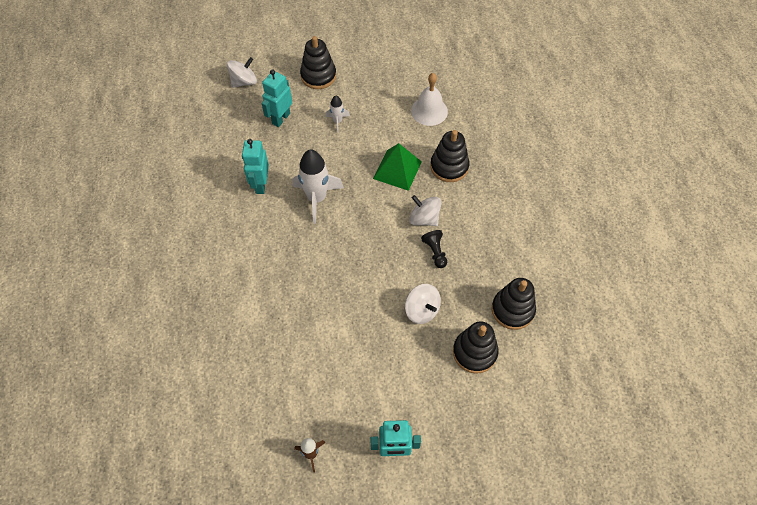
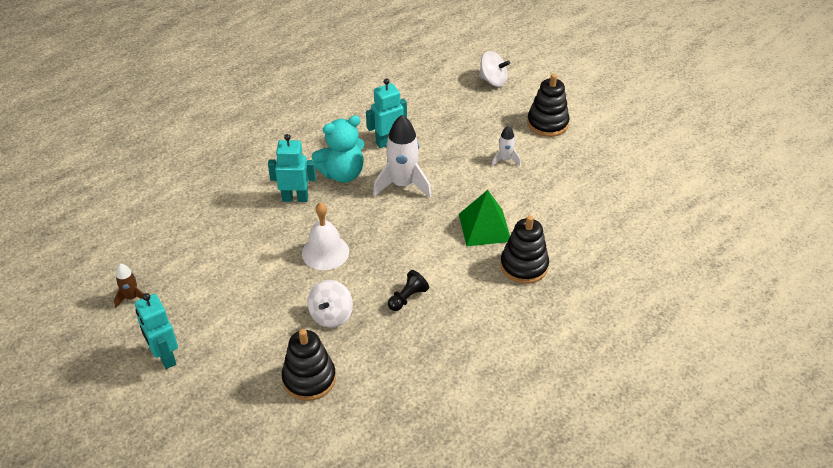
camera: 60 degrees right, 15 degrees down
(274, 233) = (342, 174): none -> turquoise teddy bear
(281, 118) = (473, 121): turquoise robot -> turquoise robot (295, 198)
(424, 218) = (441, 272): white spinning top -> none
(429, 111) = (582, 220): white bell -> white bell (325, 252)
(512, 310) = (382, 392): black stacking toy -> none

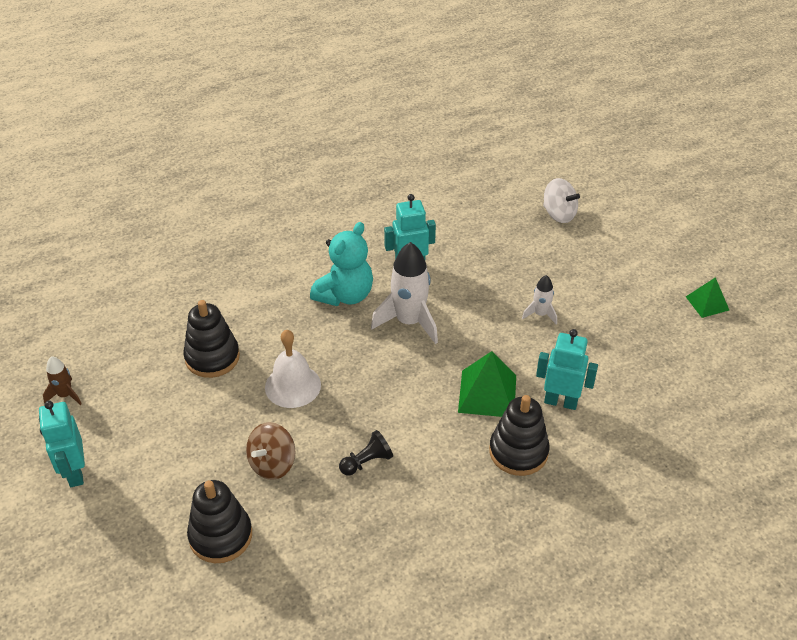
camera: 15 degrees right, 0 degrees up
(295, 198) = (282, 314): turquoise robot -> turquoise robot (560, 402)
(331, 315) = (272, 464): white spinning top -> brown spinning top
(342, 174) = (345, 295): turquoise teddy bear -> turquoise teddy bear turned 45 degrees counterclockwise
(547, 123) = (607, 278): black stacking toy -> black stacking toy (212, 357)
(629, 128) = (707, 303): none -> green pyramid

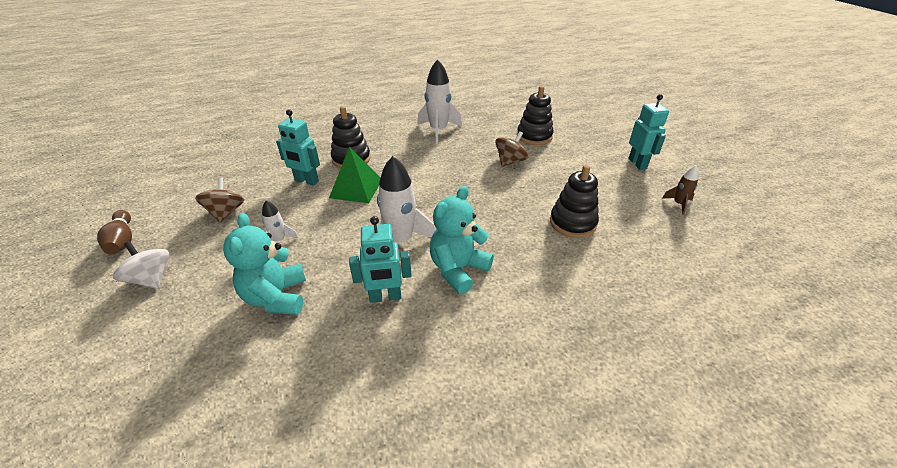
camera: 175 degrees left, 5 degrees down
(293, 386) = (502, 200): white bell -> none
(367, 462) = (449, 159): black pawn -> none
(393, 540) = (438, 131): none -> white rocket
(507, 260) = (276, 297): none -> turquoise teddy bear
(559, 214) = (169, 361): white spinning top -> white spinning top (151, 279)
(627, 344) = (226, 213): none -> brown spinning top
(707, 303) = (122, 241): green pyramid -> brown bowling pin

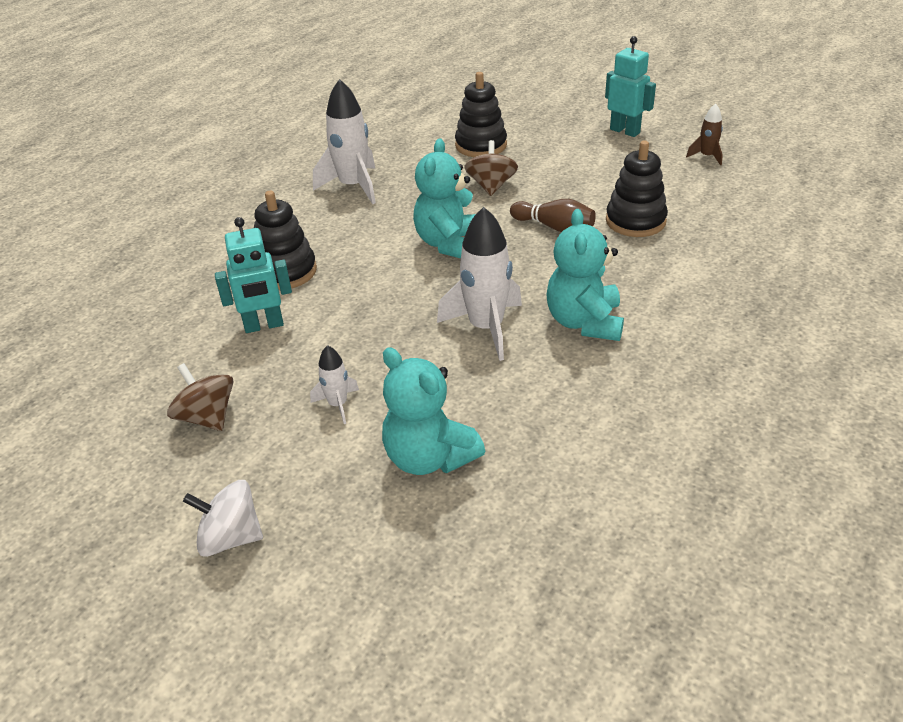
camera: 35 degrees left, 0 degrees up
(122, 241) = (101, 530): brown bowling pin -> brown bowling pin (554, 227)
(356, 188) = (346, 301): green pyramid -> none
(385, 297) = (547, 387): turquoise robot -> none
(445, 183) = (449, 244): none -> turquoise teddy bear

